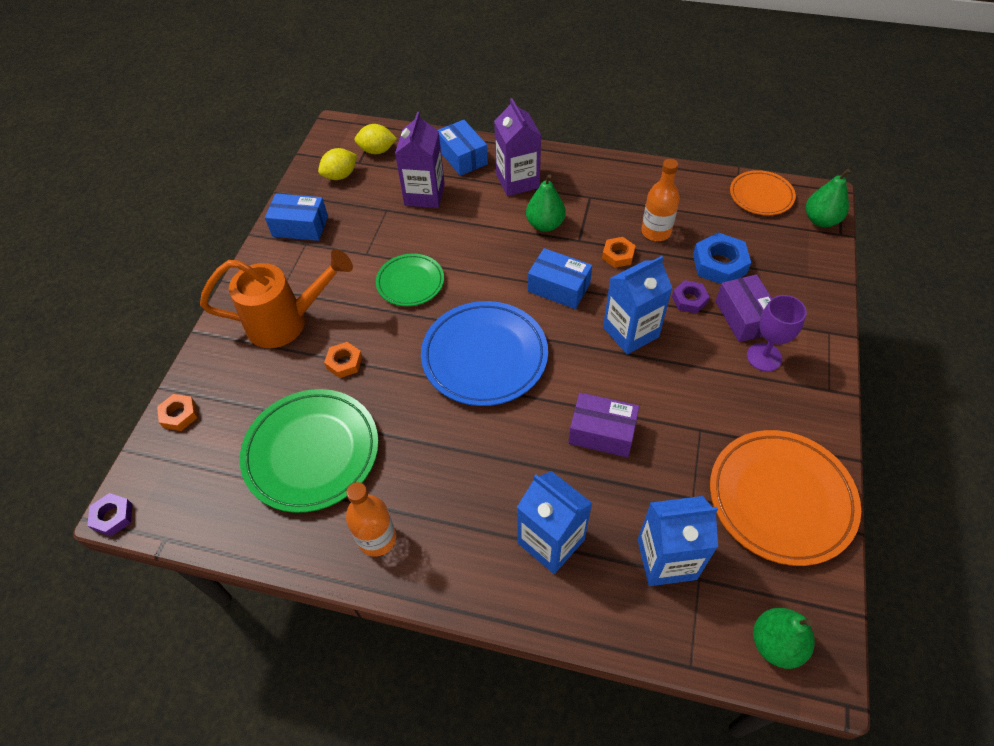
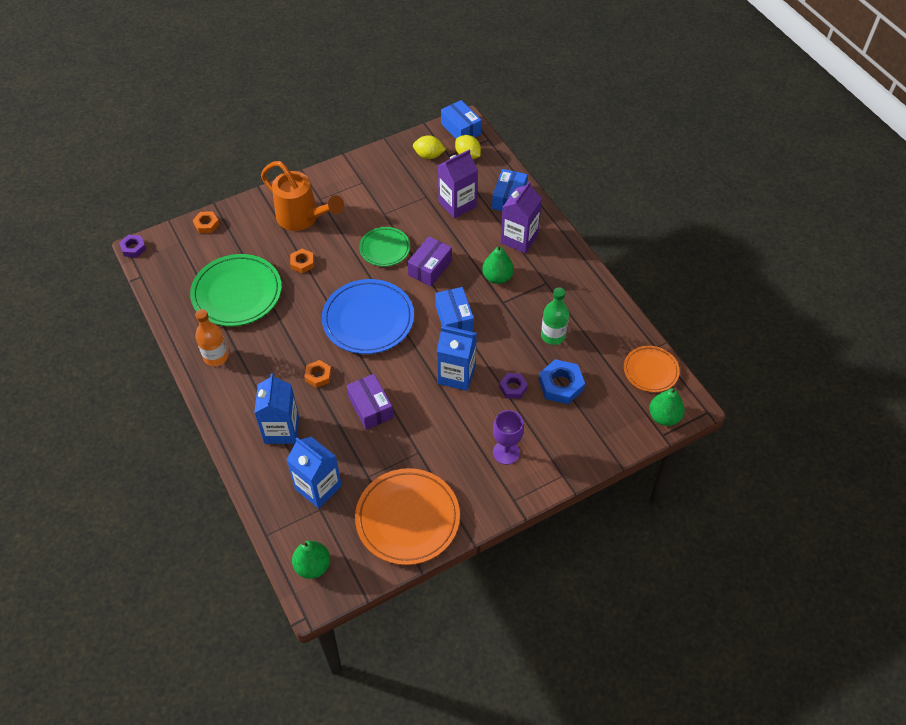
camera: 45 degrees right, 0 degrees up
(300, 226) = (372, 170): blue box -> blue box (461, 129)
(618, 255) = (511, 329): orange nut -> orange nut (318, 376)
(656, 232) = (553, 335): orange bottle -> green bottle
(744, 317) = (528, 424): purple box -> purple box (430, 268)

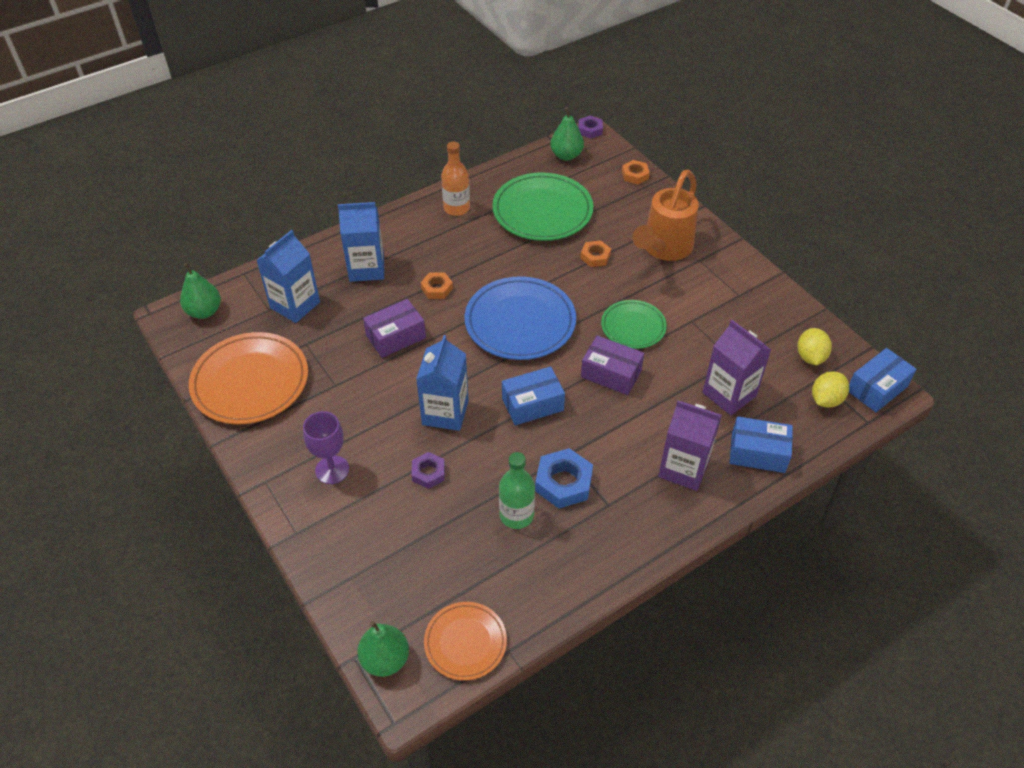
camera: 85 degrees right, 5 degrees down
(497, 277) = (608, 446): green pear -> green pear (566, 155)
(561, 385) = (435, 527): blue nut -> blue nut (563, 482)

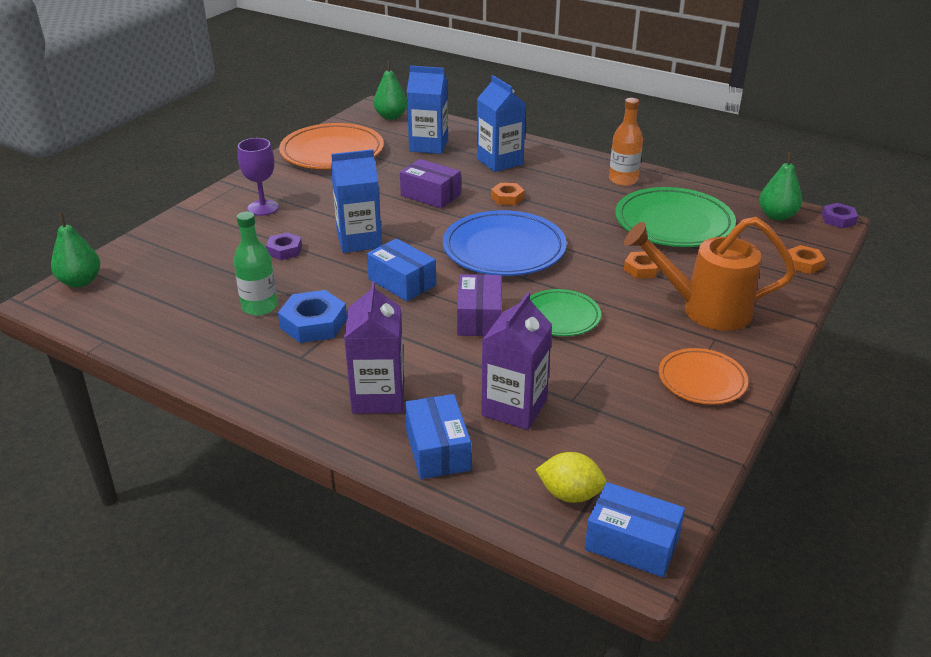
camera: 65 degrees right, 15 degrees down
(465, 642) = (107, 315): orange plate -> orange plate (702, 380)
(810, 357) = (635, 465): yellow lemon -> none

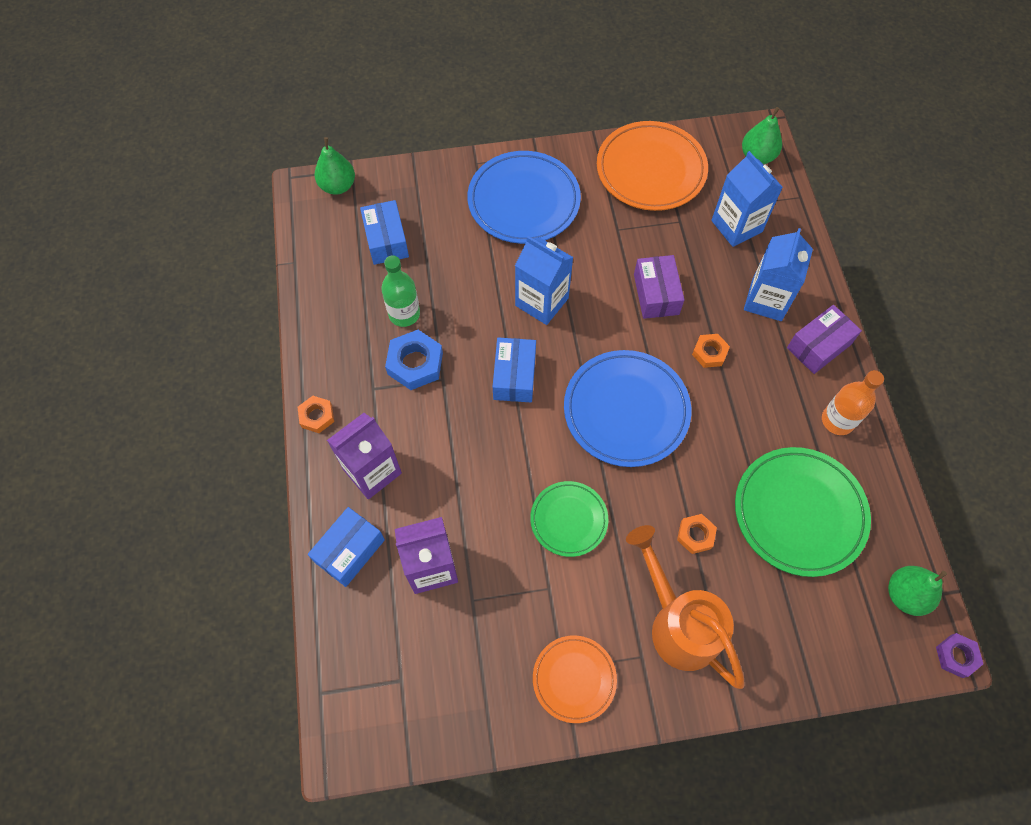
camera: 50 degrees right, 30 degrees up
(263, 208) = (523, 201): purple goblet -> blue plate
(284, 250) = (483, 266): purple nut -> none
(479, 318) = (516, 464): purple box -> purple box (818, 346)
(570, 494) = (371, 667): yellow lemon -> none
(632, 543) = (354, 738): blue box -> blue box (386, 240)
(803, 263) = (835, 666): orange nut -> orange nut (317, 416)

